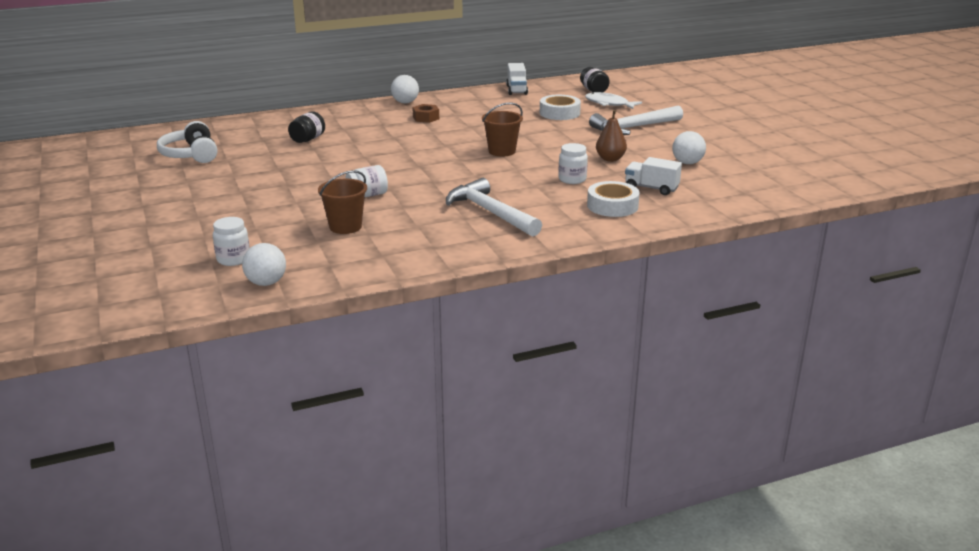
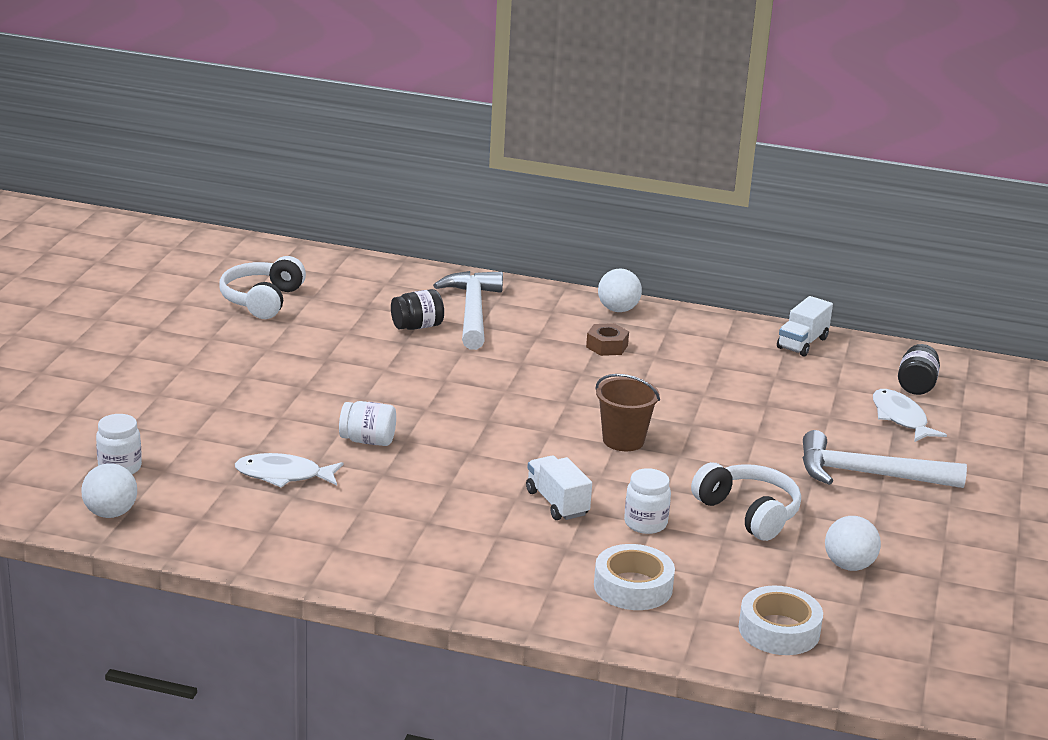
camera: 35 degrees right, 0 degrees up
(345, 227) = (283, 475): brown bucket -> white fish
(490, 212) = (468, 528): white hammer -> white hammer (472, 311)
(559, 113) = (801, 407): white tape -> white tape (779, 630)
(610, 159) = (748, 513): brown pear -> white headphones
(651, 188) = (729, 583): white truck -> white truck (557, 503)

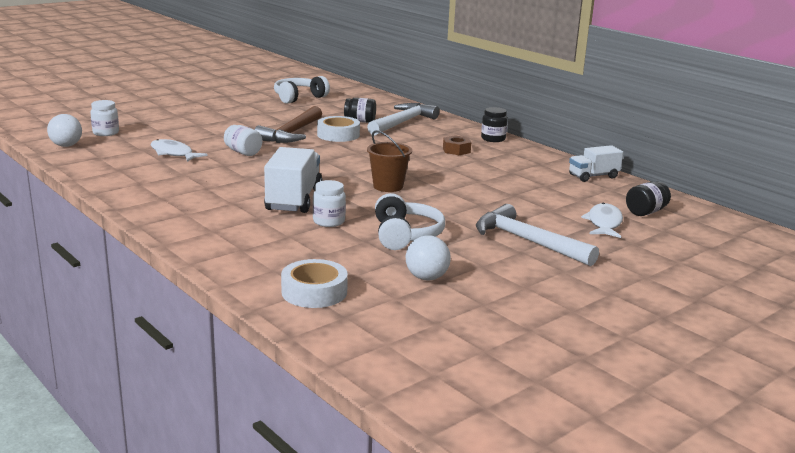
camera: 35 degrees right, 5 degrees down
(370, 381) = (291, 133): none -> brown hammer
(557, 503) = (294, 200): white truck -> white truck, size x1.62
(618, 309) = (493, 139): white ball -> black jar
(633, 587) = (263, 244): white tape -> white tape (338, 135)

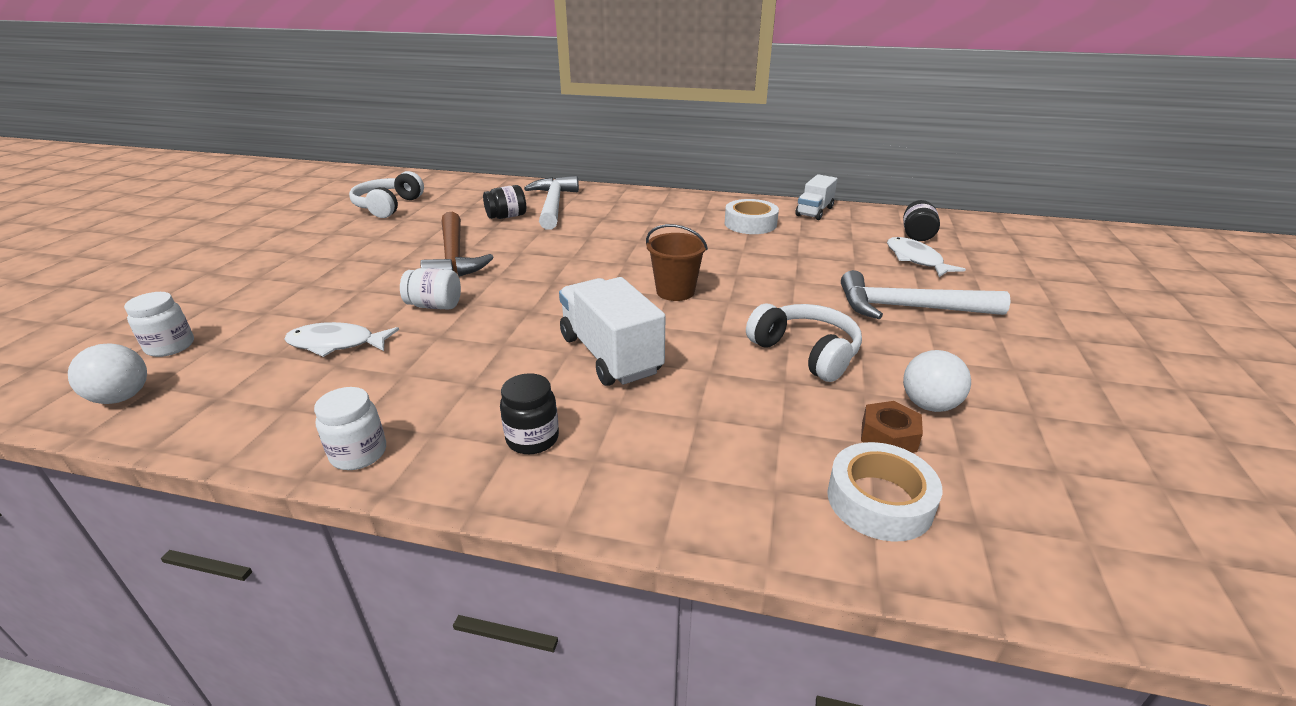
camera: 35 degrees left, 10 degrees up
(329, 221) = (702, 371): white jar -> white jar (359, 454)
(338, 135) = (511, 241): white tape -> white tape (750, 224)
(456, 150) = (659, 221): brown nut -> brown nut (888, 436)
(493, 139) = (667, 198): black jar -> black jar (532, 439)

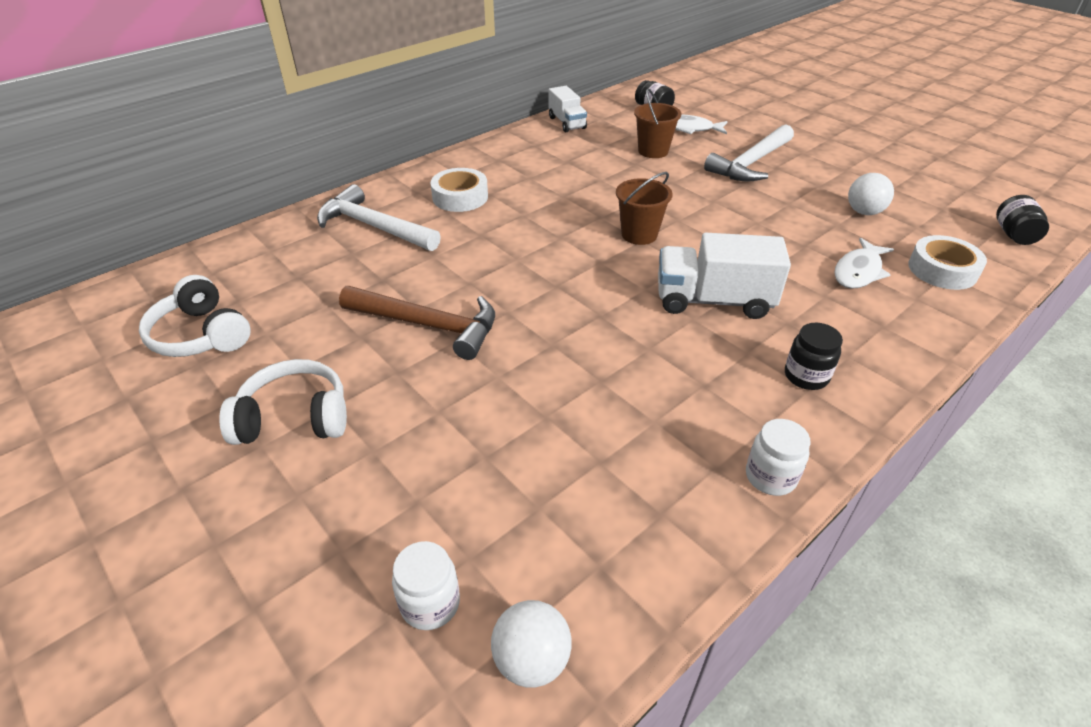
camera: 55 degrees left, 10 degrees up
(336, 344) = (554, 454): white fish -> white fish (858, 271)
(435, 306) = (533, 368): white jar -> none
(507, 216) = (364, 262): black jar -> black jar (1014, 235)
(750, 224) = (555, 155): white tape -> white tape (460, 197)
(806, 352) = (776, 223): white headphones -> white headphones (294, 418)
(836, 256) = (653, 151): none -> brown bucket
(888, 436) = (886, 239): brown nut -> none

